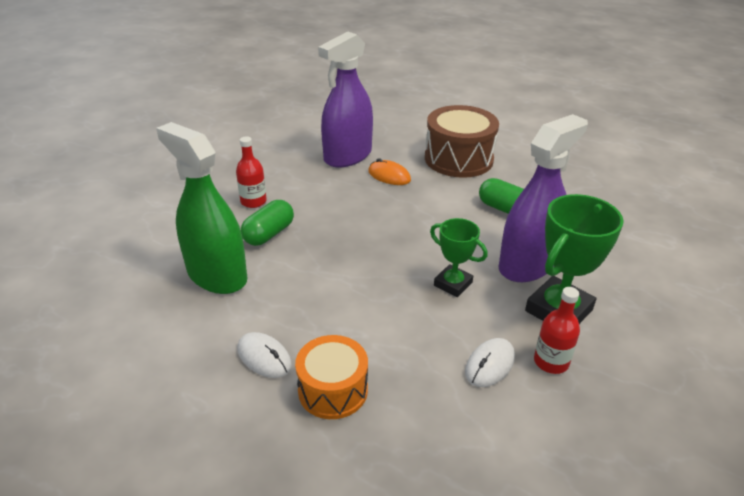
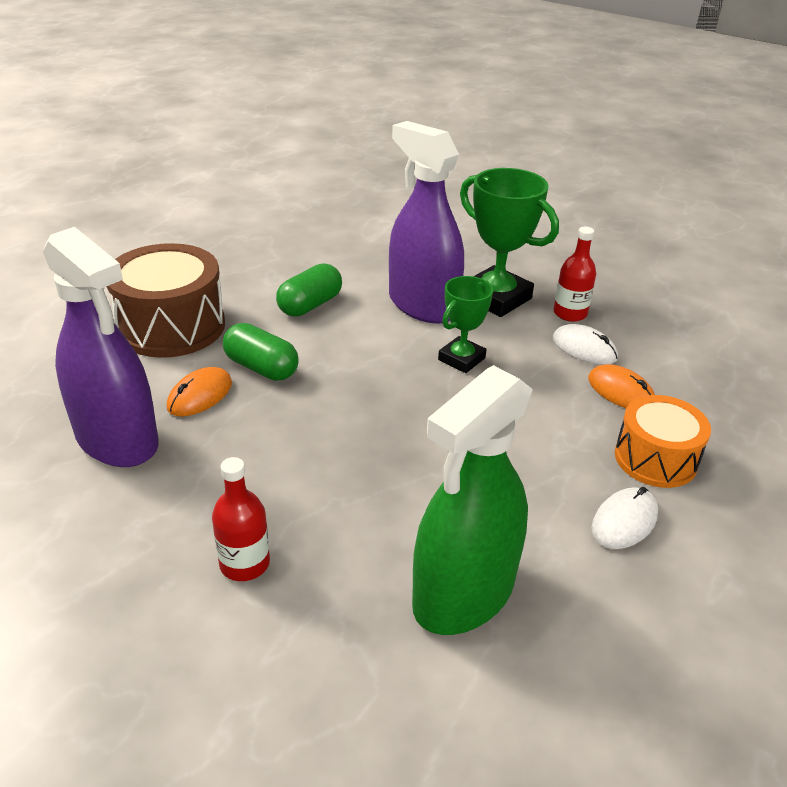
camera: 90 degrees left, 0 degrees up
(269, 234) = (350, 534): green capsule -> green capsule (261, 368)
(425, 382) = (621, 391): none -> orange mouse

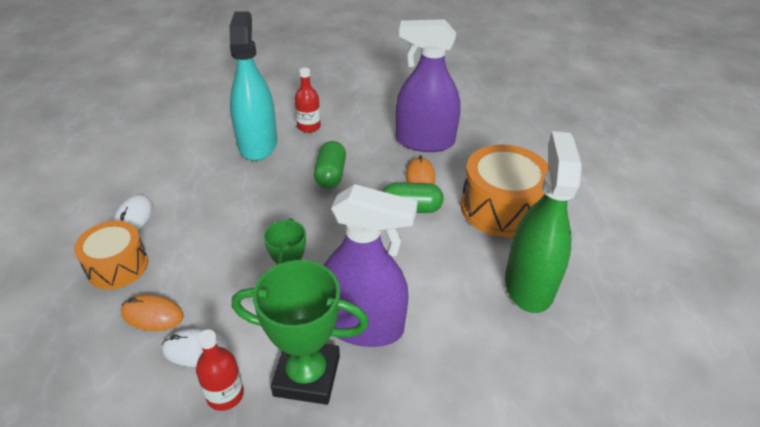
camera: 145 degrees right, 5 degrees up
(171, 326) = (500, 208): brown drum -> orange drum
(310, 305) = (444, 274): green capsule -> green capsule (330, 175)
(362, 570) = (257, 144): none -> turquoise spray bottle
(464, 593) = (207, 154): green spray bottle -> green spray bottle (529, 284)

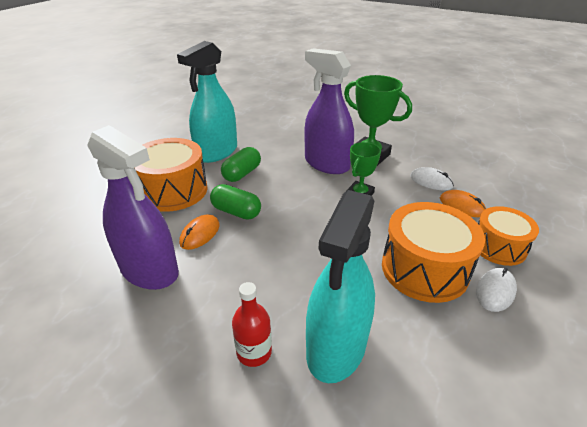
camera: 150 degrees left, 5 degrees down
(199, 216) = (424, 269): none -> orange drum
(225, 394) = (415, 161): red bottle -> none
(330, 175) = (277, 267): green capsule -> green capsule (242, 174)
(529, 284) = (217, 152): green spray bottle -> turquoise spray bottle

